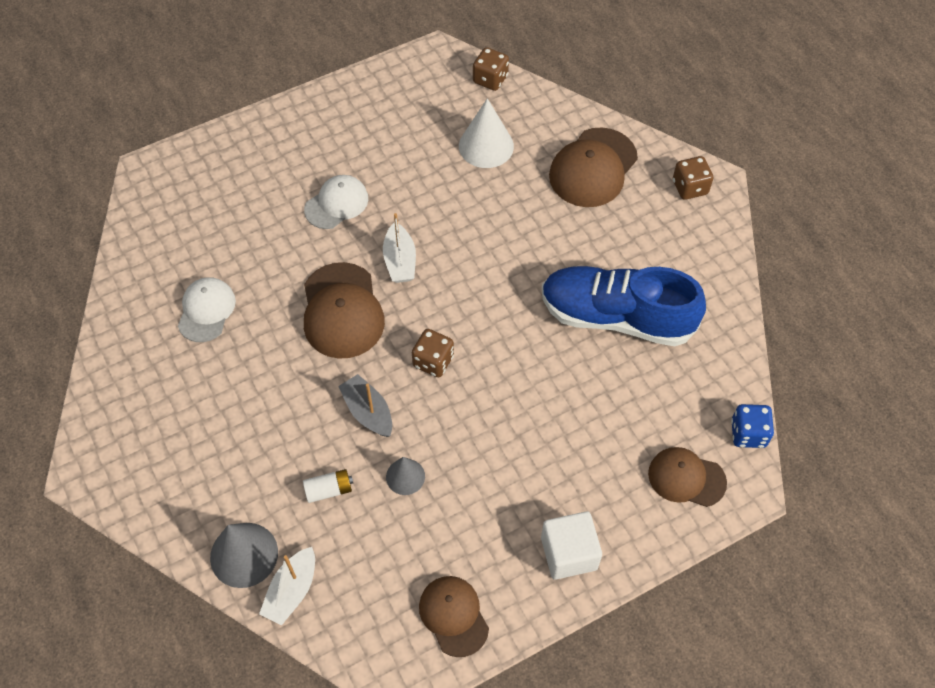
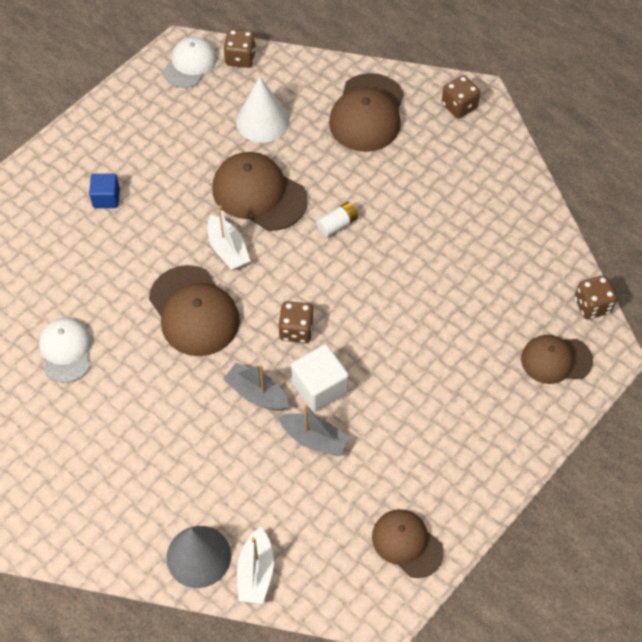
camera: 20 degrees left, 0 degrees up
(306, 176) = (106, 198): none -> blue cube
(329, 490) = (251, 474): white battery -> white battery (337, 224)
(336, 204) = (146, 215): white cap -> white cap (190, 64)
(405, 476) = (314, 439): grey cone -> grey boat
(453, 216) = (259, 194): none -> brown cap
(569, 553) = (483, 457): white cube -> white cube (319, 387)
(616, 317) = (442, 240): blue shoe -> none
(748, 433) = (592, 305): blue dice -> brown dice

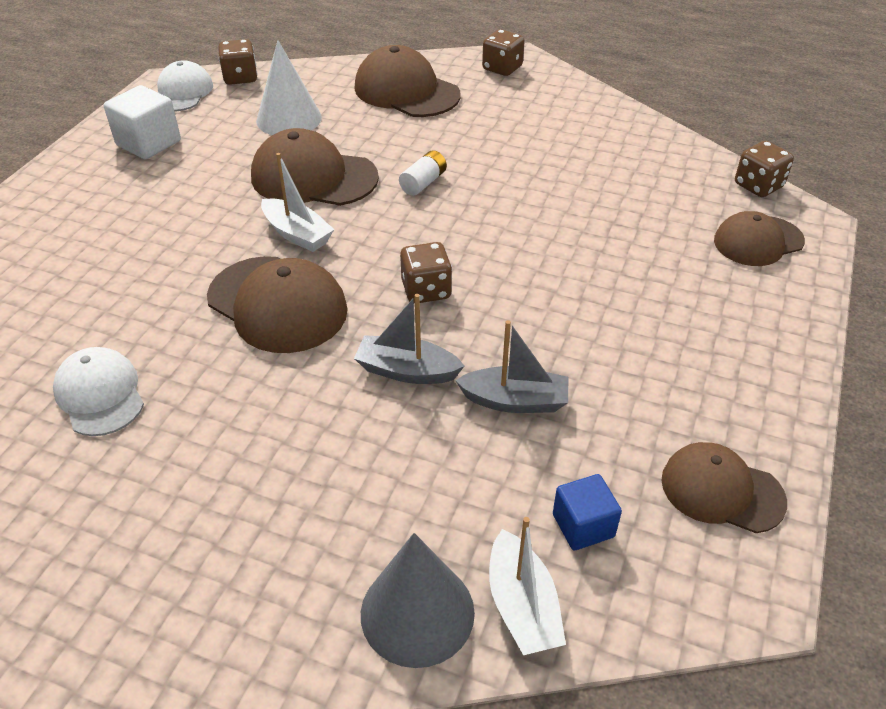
camera: 20 degrees left, 15 degrees down
(106, 198) = (113, 221): blue cube -> blue cube (583, 525)
(319, 387) = (489, 341): white cube -> white cube (148, 143)
(367, 113) = (406, 91): brown cap -> brown cap turned 135 degrees clockwise

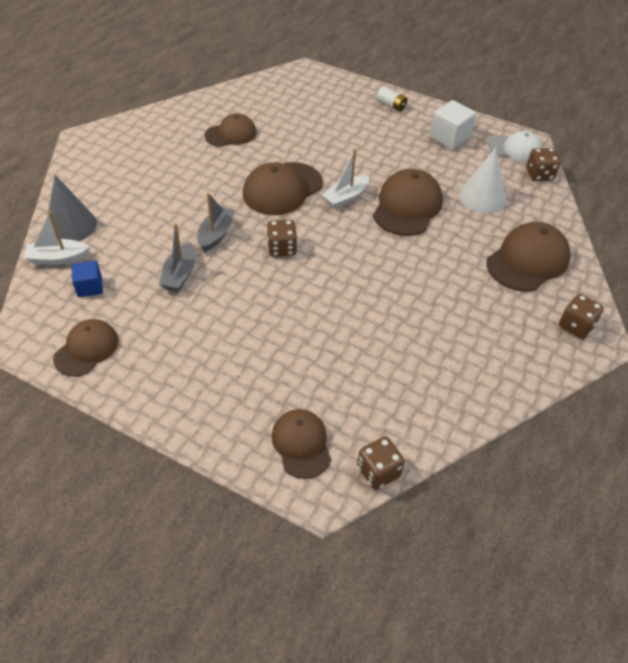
camera: 95 degrees right, 5 degrees up
(100, 394) = (231, 134): white cap -> brown cap
(423, 183) = (397, 258): white battery -> white battery (391, 105)

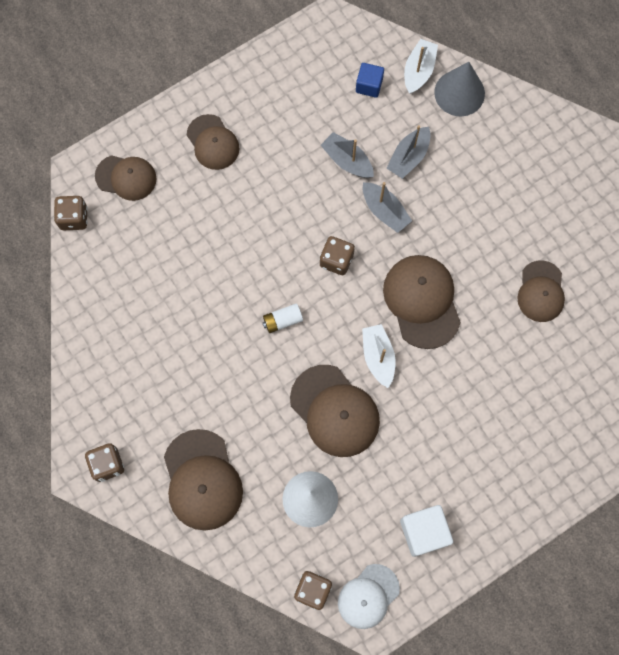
camera: 120 degrees right, 25 degrees up
(86, 349) = (299, 63): brown cap -> brown cap (213, 142)
(154, 237) = (408, 157): none -> grey boat
(391, 105) = (518, 502): white battery -> white battery (282, 320)

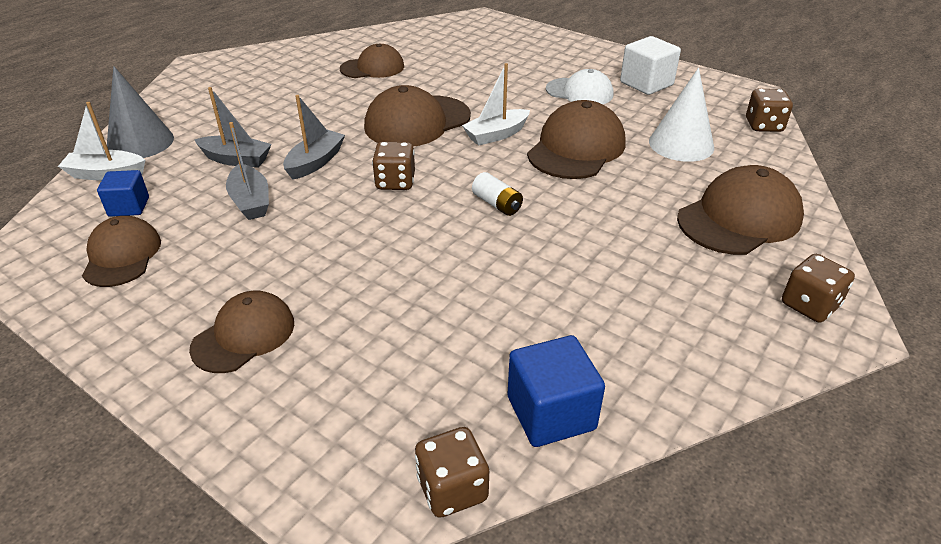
camera: 110 degrees left, 35 degrees down
(95, 278) = (551, 413): none -> blue cube
(126, 177) = (340, 432): brown cap -> brown cap (122, 255)
(347, 160) = (251, 201): grey boat -> grey boat turned 45 degrees counterclockwise
(368, 596) = (733, 98): white cap -> white cap (579, 92)

